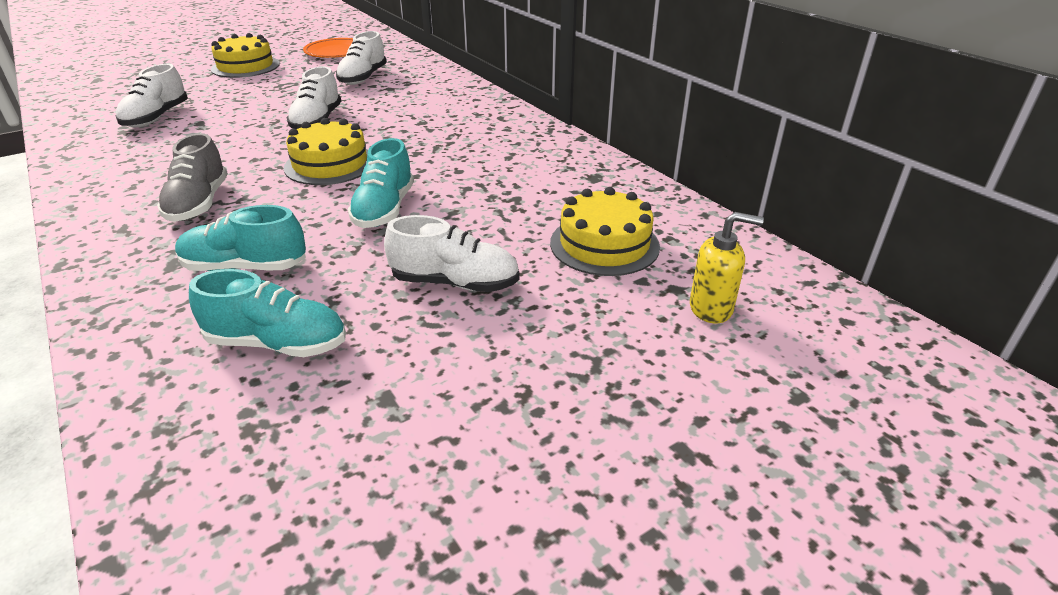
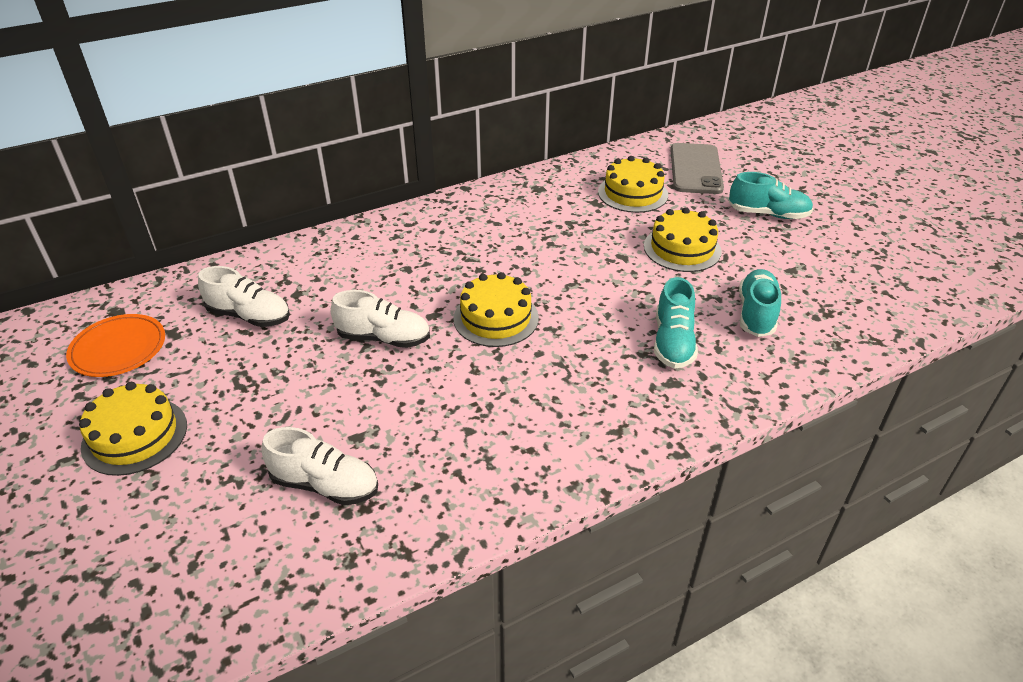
camera: 85 degrees left, 5 degrees up
(199, 204) = (570, 390): grey shoe -> none
(384, 209) = (585, 281): turquoise shoe -> turquoise shoe (768, 214)
(455, 283) = (682, 248): white shoe -> yellow cake
(711, 308) = (695, 169): yellow soap dispenser -> grey phone

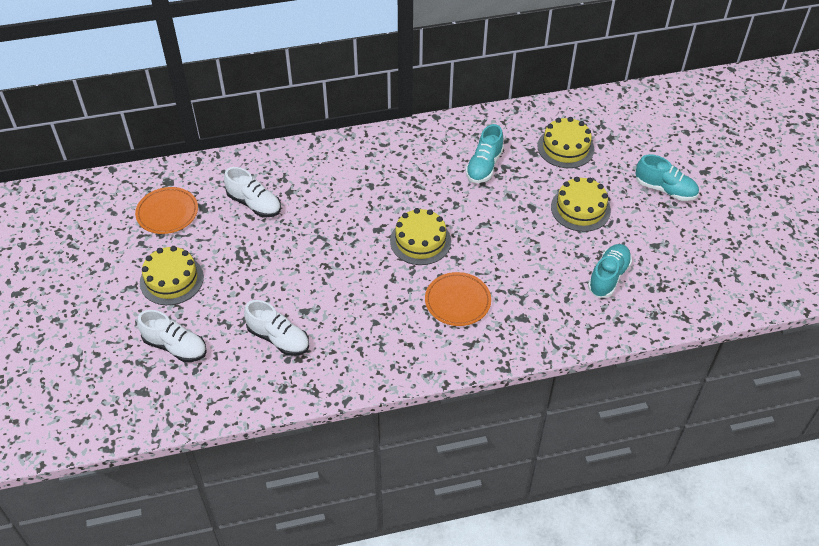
camera: 15 degrees right, 10 degrees up
(383, 338) = (339, 241): white shoe -> white shoe (175, 346)
(575, 380) = (457, 301): none -> orange plate
(673, 342) = (537, 287): turquoise shoe -> turquoise shoe (484, 166)
(695, 169) = (628, 132): grey phone -> none

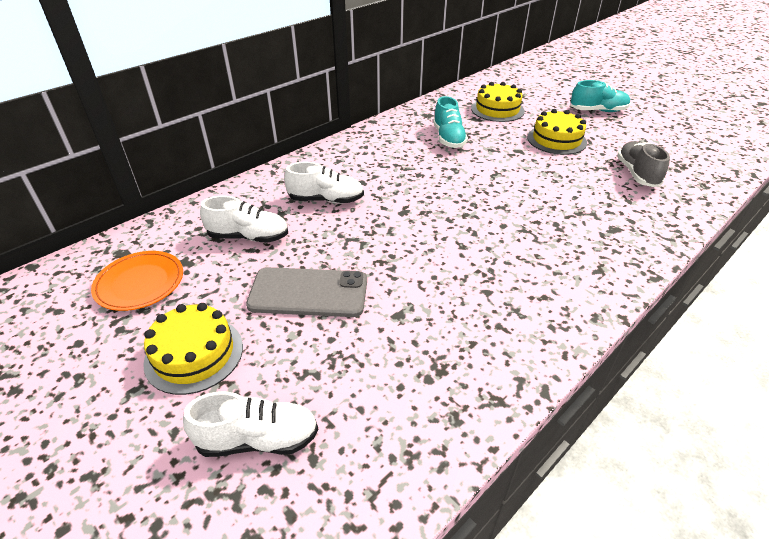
camera: 30 degrees left, 10 degrees down
(262, 268) = (308, 292): none -> grey phone
(278, 338) = (395, 359): white shoe -> white shoe (326, 200)
(420, 241) = (454, 206): yellow cake -> none
(457, 301) = (543, 239): orange plate -> none
(608, 277) = (637, 174): turquoise shoe -> grey shoe

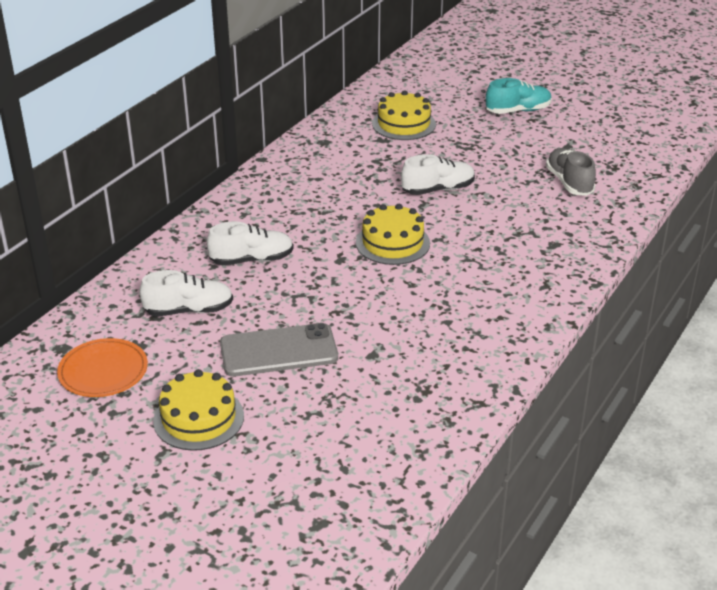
camera: 15 degrees left, 5 degrees down
(258, 439) = (292, 465): white shoe -> white shoe (438, 189)
(448, 138) = (358, 169): turquoise shoe -> none
(556, 140) = (479, 154): yellow cake -> yellow cake (392, 243)

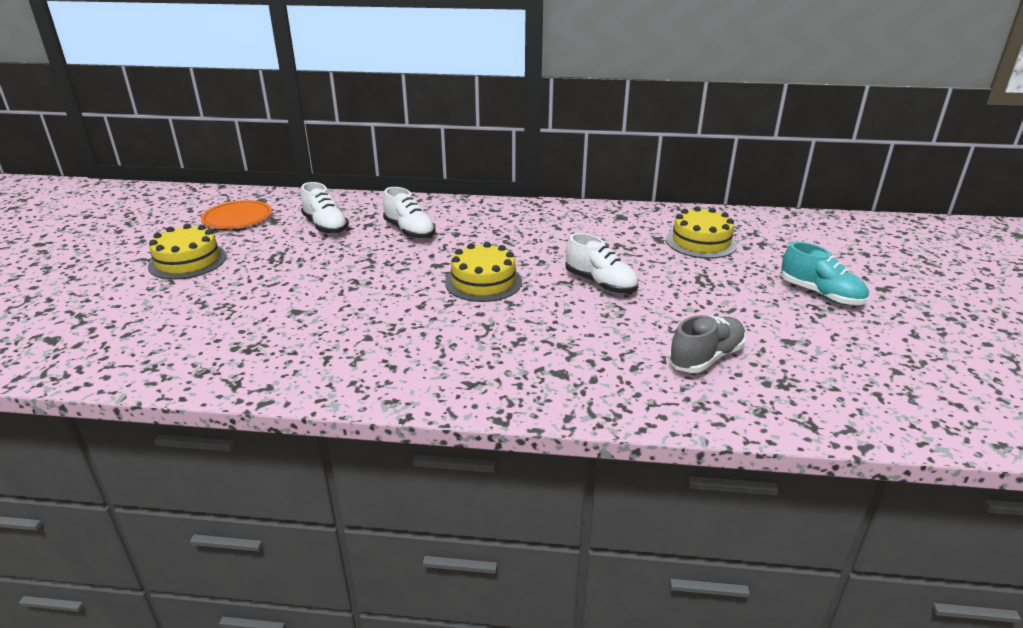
camera: 65 degrees right, 5 degrees down
(278, 351) = (286, 270): grey phone -> none

